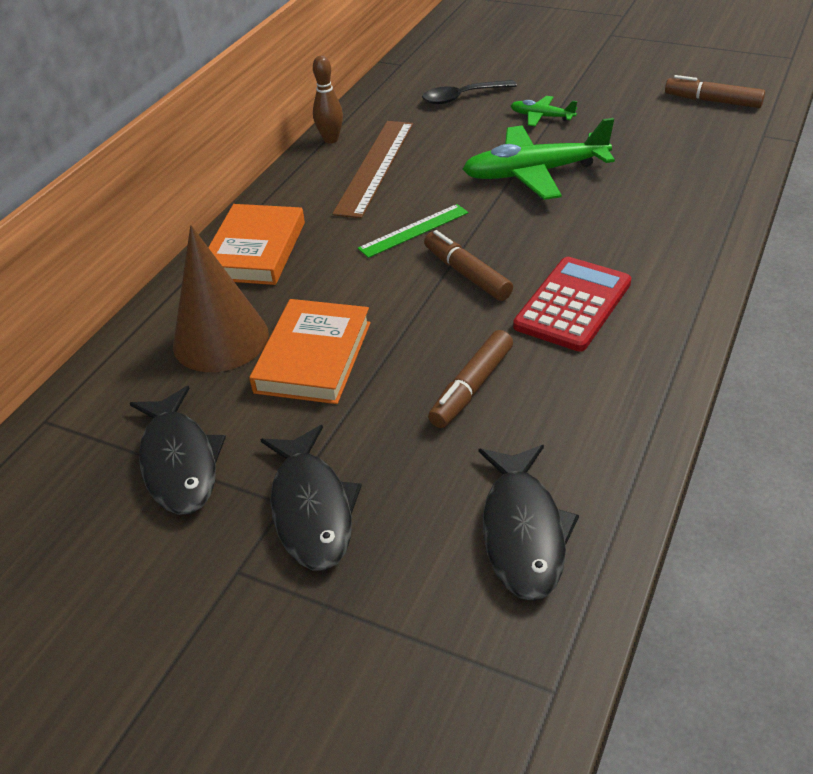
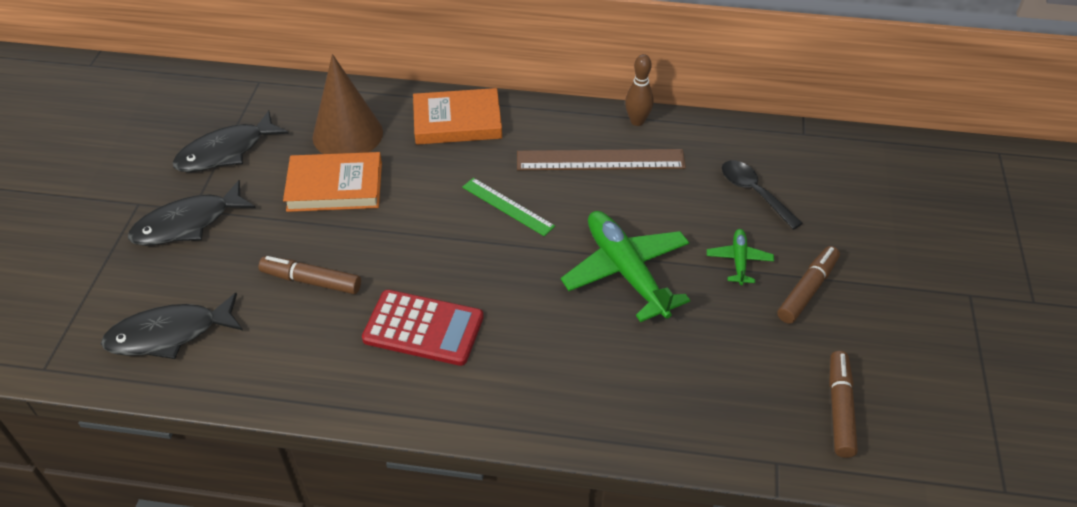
camera: 70 degrees right, 5 degrees up
(467, 274) = (452, 252): brown marker -> brown marker (807, 290)

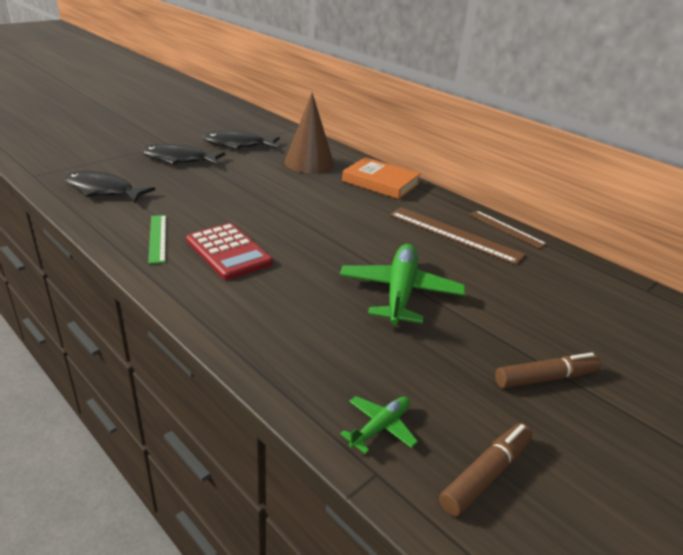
camera: 35 degrees right, 15 degrees down
(311, 281) = (201, 205): brown marker -> none
(335, 187) = (271, 177): orange book -> none
(507, 206) = (360, 227): green ruler -> green ruler (157, 238)
(637, 121) = (506, 229): brown bowling pin -> brown ruler
(739, 260) = (501, 330): green plane -> green plane (380, 427)
(754, 193) = (561, 301): black spoon -> none

